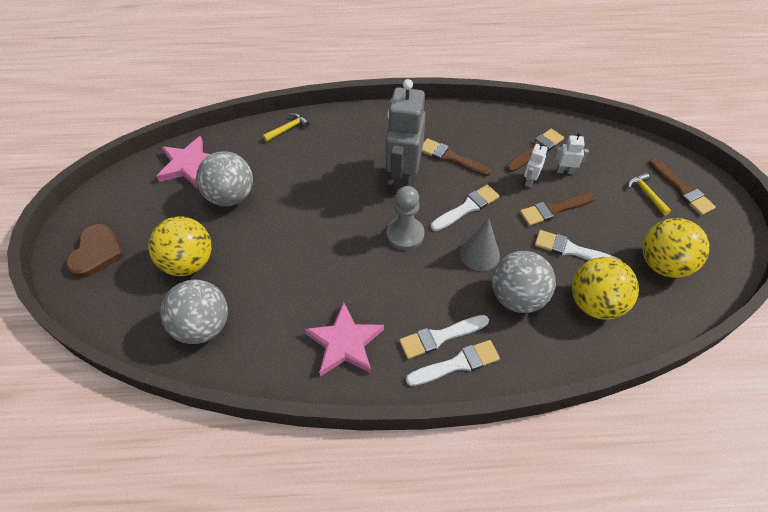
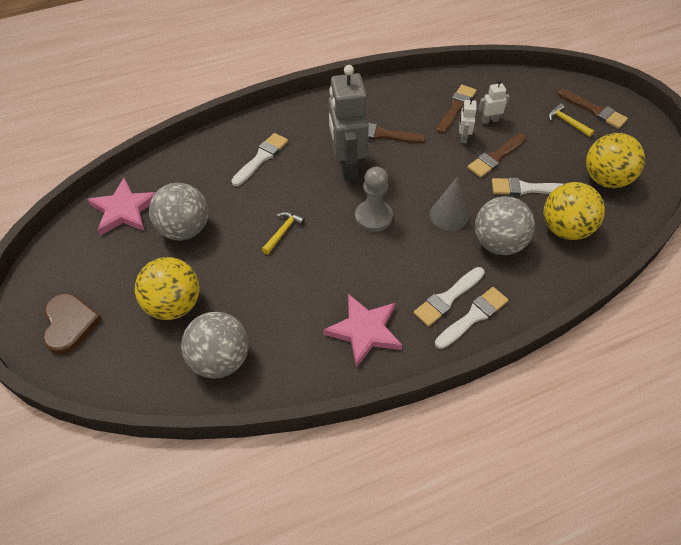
camera: 20 degrees left, 0 degrees up
(288, 128) = (210, 147): yellow hammer -> yellow hammer (283, 232)
(467, 207) = (418, 176): white brush -> white brush (261, 158)

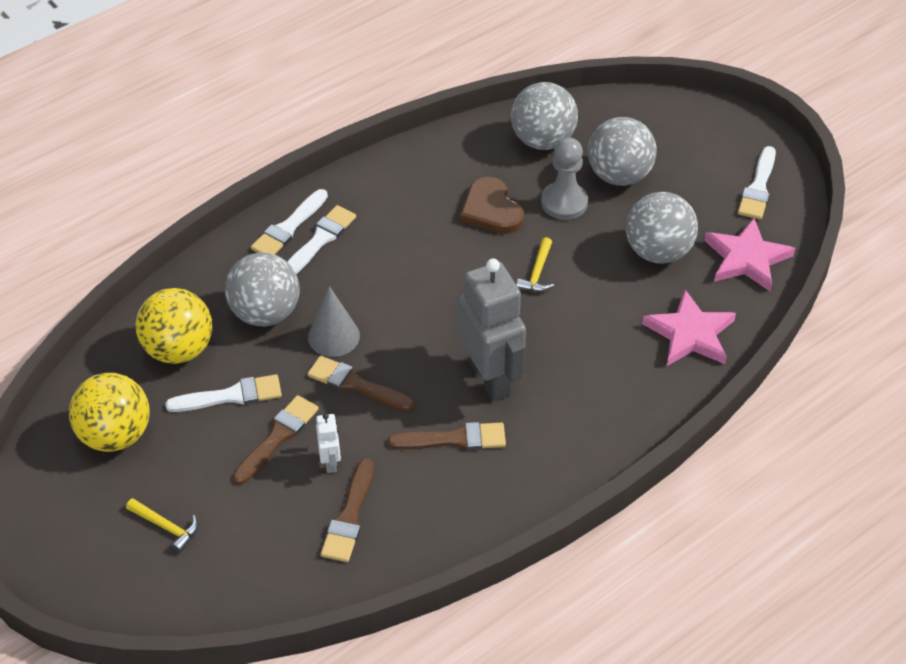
camera: 165 degrees right, 5 degrees down
(69, 324) = (714, 139): brown heart -> brown heart (491, 210)
(174, 305) = (619, 175): yellow ball -> grey ball
(261, 158) = (614, 364): white brush -> white brush (758, 187)
(365, 331) = (404, 192): pink star -> pink star (690, 334)
(373, 217) = (431, 314): grey pawn -> grey pawn (564, 202)
(490, 120) = (292, 503): white robot -> none
(594, 110) = (119, 562): brown brush -> brown brush (356, 385)

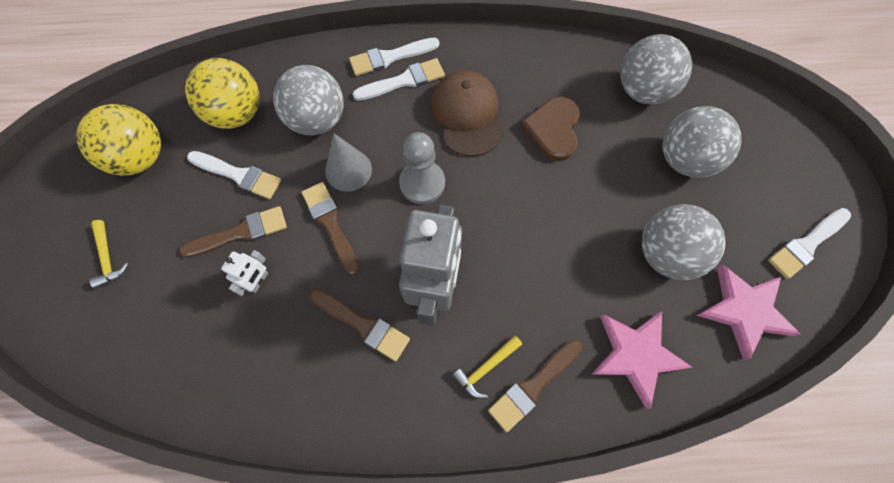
camera: 35 degrees right, 20 degrees up
(349, 516) = (232, 341): brown brush -> brown brush (533, 386)
(404, 237) = (467, 115): none -> brown cap
(537, 273) = (547, 211): yellow hammer -> yellow hammer (486, 368)
(564, 202) = (618, 158): grey pawn -> grey pawn (422, 183)

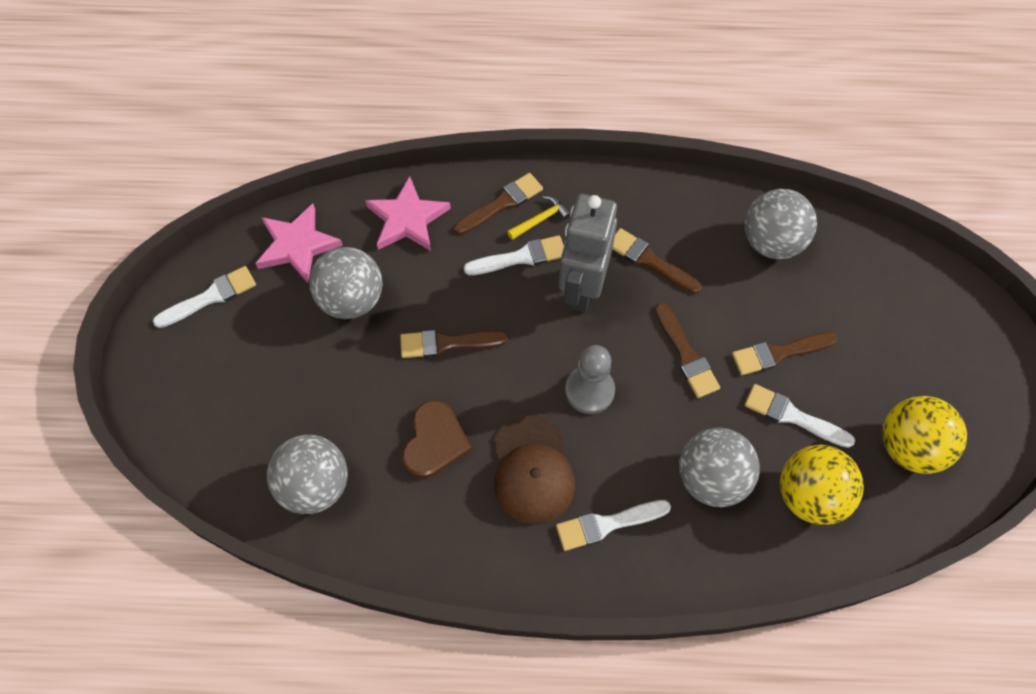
camera: 175 degrees left, 5 degrees down
(108, 258) = (908, 339): yellow hammer -> none
(259, 281) = (752, 305): white robot -> none
(348, 170) = (671, 412): grey cone -> none
(390, 57) = (624, 562): white brush -> white brush (520, 257)
(561, 216) = (447, 343): none -> brown brush
(684, 159) = (297, 394): grey ball -> grey ball (771, 242)

